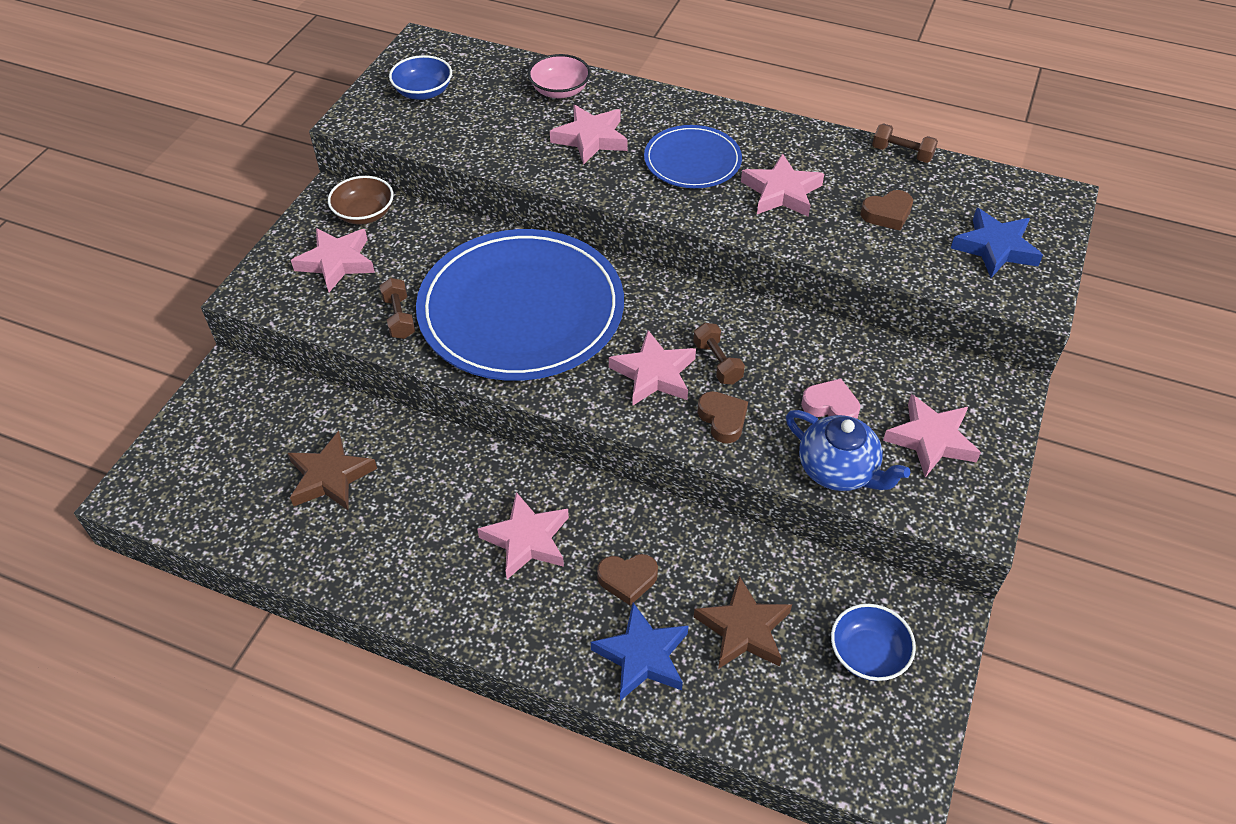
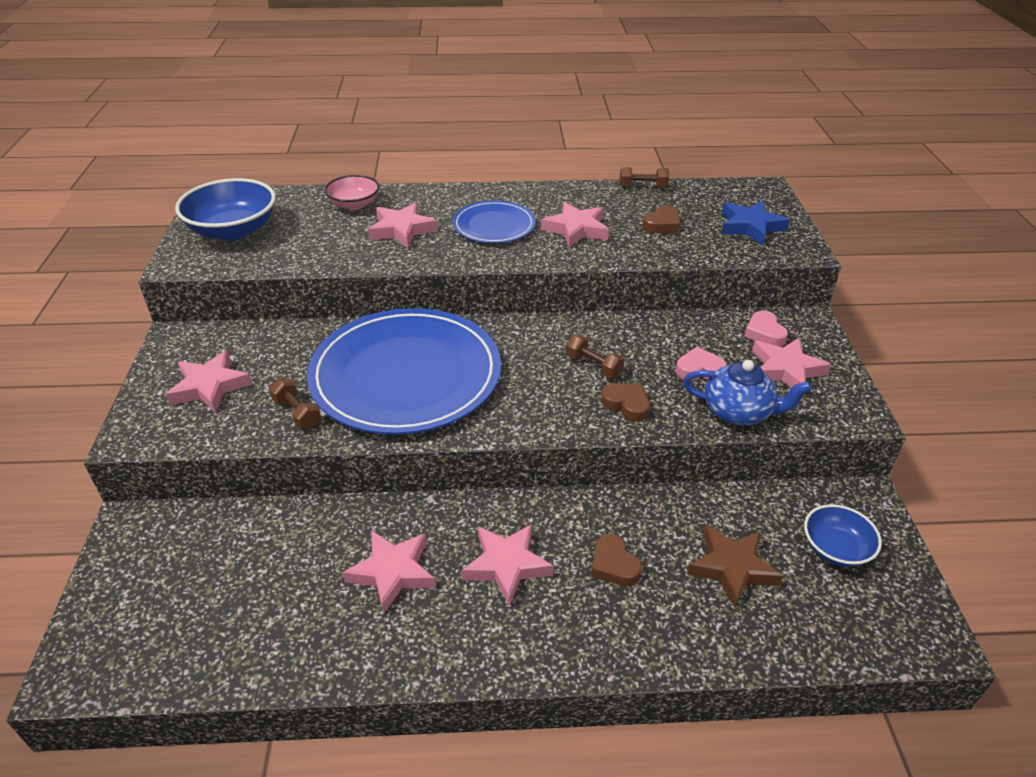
camera: 25 degrees left, 10 degrees down
(330, 477) = (287, 579): brown star -> none
(364, 214) = (216, 342): brown bowl -> none
(423, 92) = (233, 230): blue bowl -> blue bowl, size x1.66
(627, 579) = (613, 565): brown heart -> brown heart turned 90 degrees clockwise
(642, 656) = (667, 623): blue star -> none
(654, 374) = (549, 389): pink star -> pink star (392, 572)
(940, 386) = (764, 333): none -> pink heart

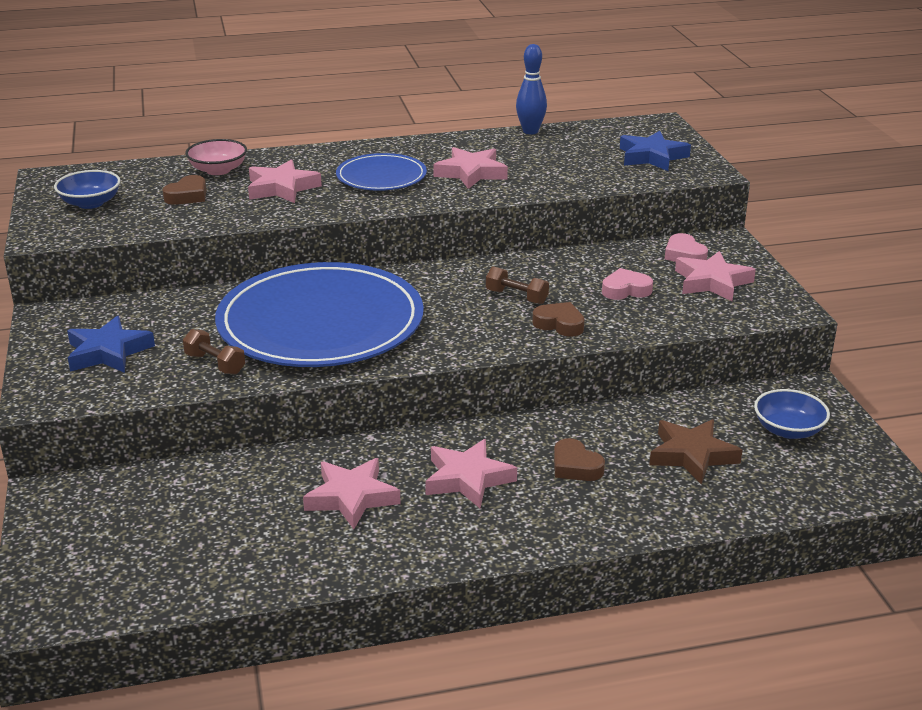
camera: 10 degrees left, 10 degrees down
(210, 386) = (108, 352): pink star -> blue star
(233, 230) = (90, 203): blue bowl -> blue bowl, size x0.60
(642, 187) = (530, 131): brown dumbbell -> blue bowling pin
(662, 225) = (560, 162): brown heart -> brown heart (187, 196)
(738, 412) = (672, 319): blue teapot -> none

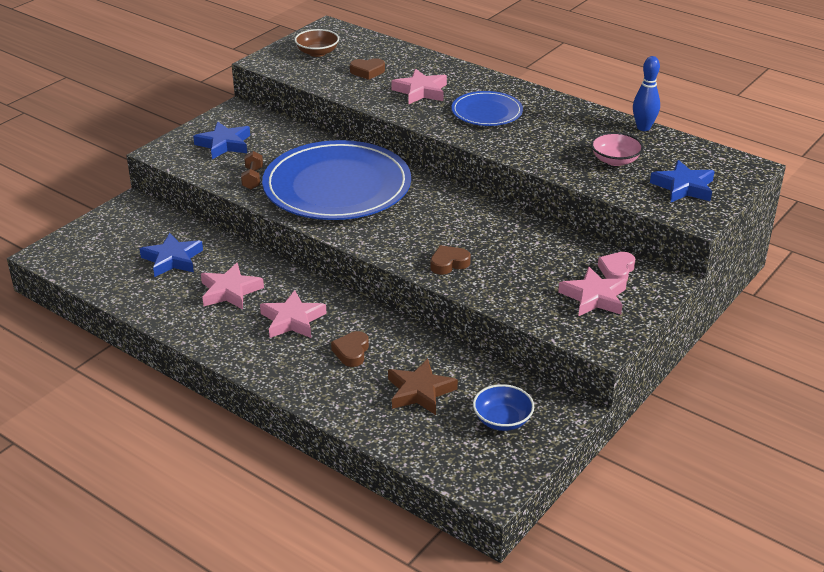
camera: 50 degrees right, 5 degrees up
(90, 203) = (317, 53): blue bowl -> brown bowl
(218, 170) = (412, 63): pink bowl -> pink bowl (615, 160)
(222, 512) = (172, 259): none -> blue star
(471, 173) = (542, 137): pink star -> none
(516, 297) = (460, 234): brown dumbbell -> none
(559, 324) = (449, 263): brown heart -> brown heart turned 105 degrees counterclockwise
(625, 290) = (530, 268): pink heart -> none

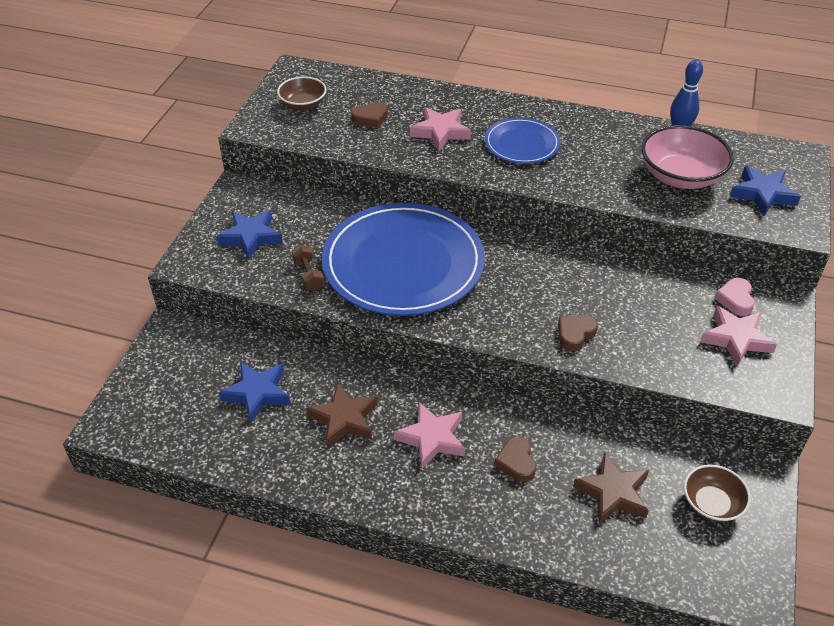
camera: 20 degrees left, 10 degrees up
(230, 291) = (344, 419): pink star -> brown star
(502, 420) = (711, 503): blue bowl -> brown bowl
(615, 160) = (680, 176): pink bowl -> pink bowl, size x1.66

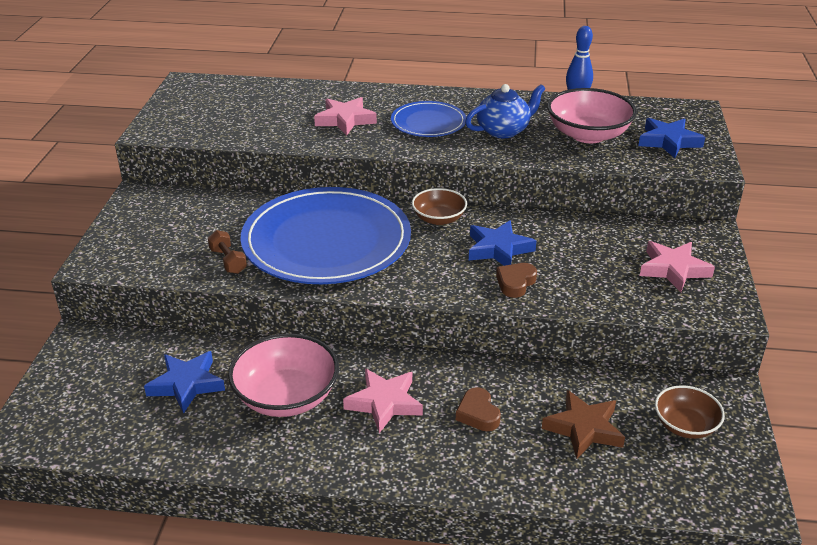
camera: 10 degrees left, 10 degrees down
(251, 237) = (160, 234): blue star -> blue star (498, 249)
(303, 104) = (200, 109): brown bowl -> brown bowl (439, 219)
(344, 419) = (286, 396): brown star -> pink bowl
(370, 118) = (272, 115): brown heart -> none
(595, 162) = (503, 131): none -> blue teapot
(735, 299) = (663, 237): pink heart -> none

